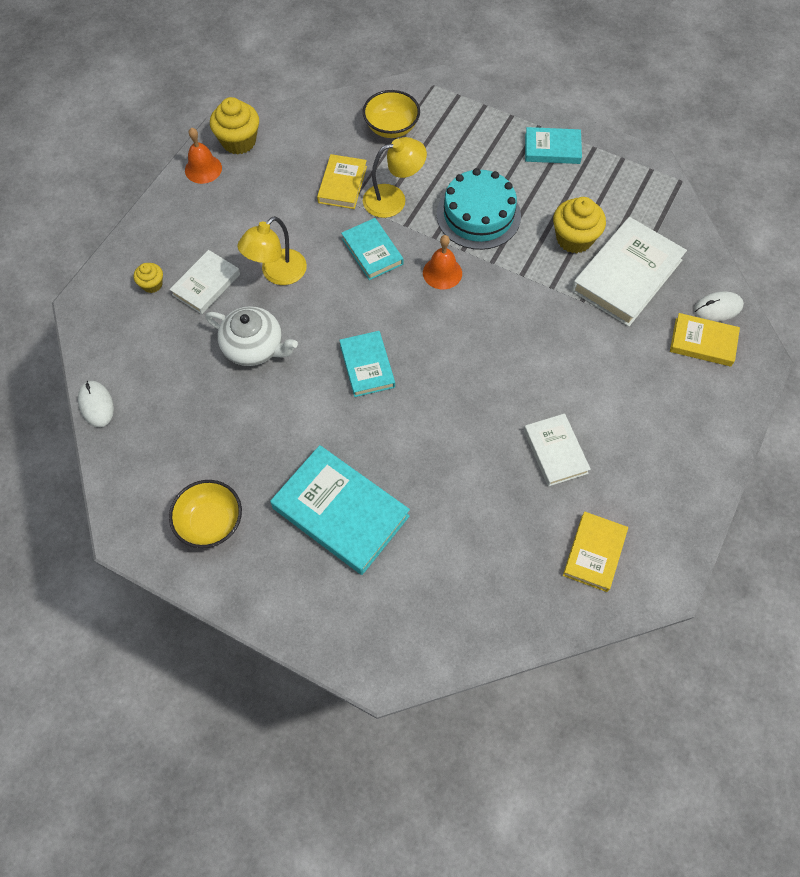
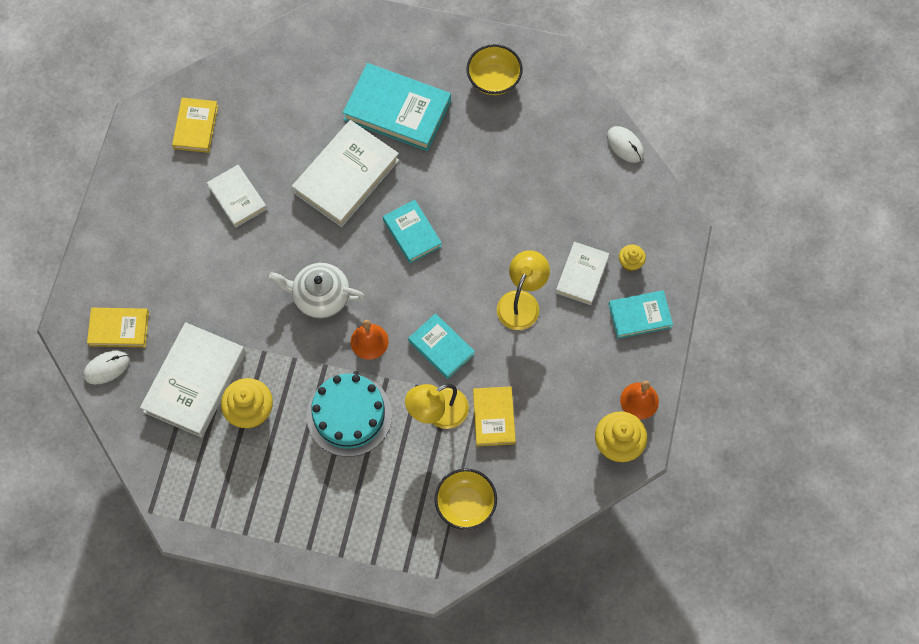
camera: 165 degrees right, 5 degrees up
(254, 347) = (515, 226): white teapot -> white teapot (320, 296)
(423, 446) = (346, 176): none -> white book
(552, 149) = (289, 519): turquoise book -> turquoise book (639, 316)

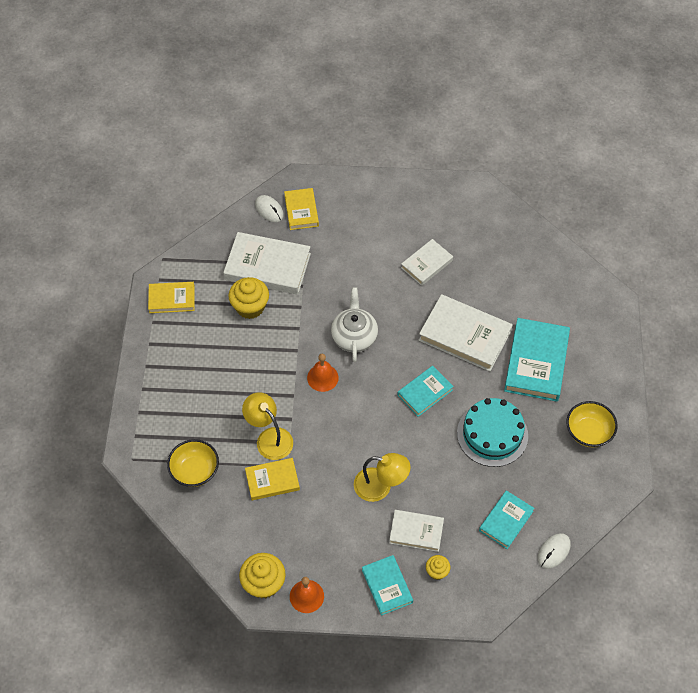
camera: 80 degrees right, 10 degrees down
(196, 127) = (481, 225): yellow book -> yellow book (172, 299)
(349, 415) = (257, 374): turquoise cake -> turquoise cake (492, 434)
(441, 348) = (327, 431): turquoise book -> turquoise book (506, 521)

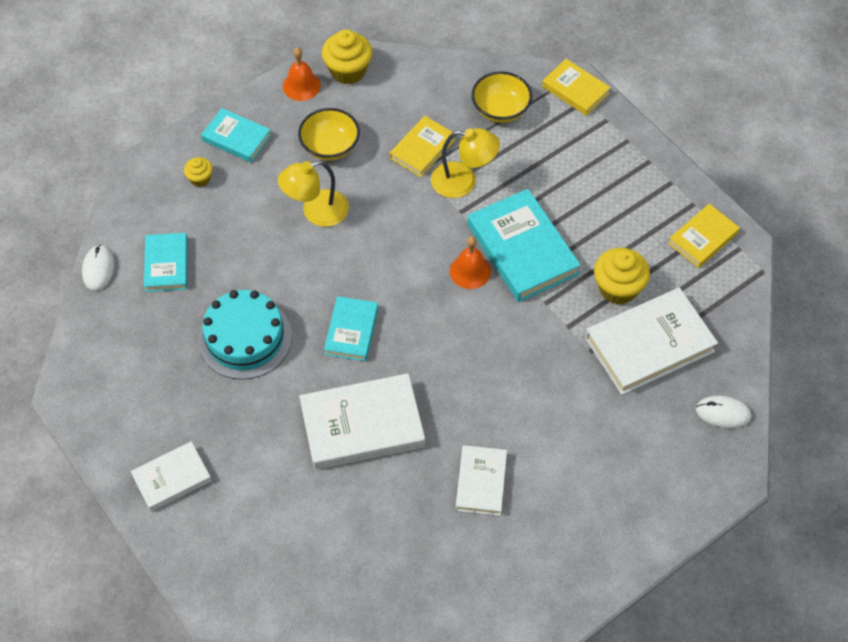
camera: 140 degrees right, 0 degrees up
(301, 211) = (687, 440): yellow book -> yellow book (575, 90)
(354, 336) = (480, 336): white teapot -> none
(416, 532) = (247, 197): white book -> white book (172, 478)
(536, 362) = (256, 452): turquoise book -> turquoise book (522, 249)
(588, 432) = (141, 413): yellow bowl -> yellow bowl (330, 146)

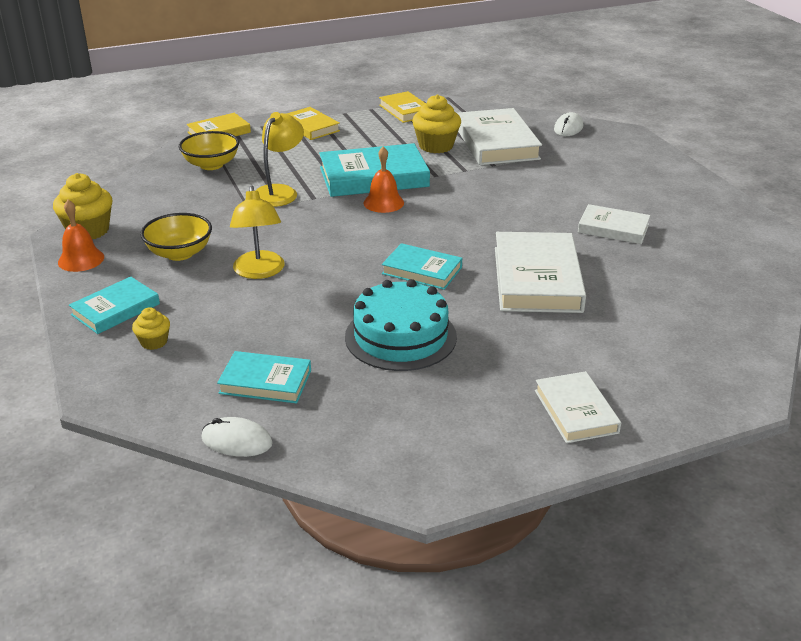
camera: 75 degrees left, 25 degrees down
(422, 149) = (225, 206): yellow book -> yellow book (310, 127)

